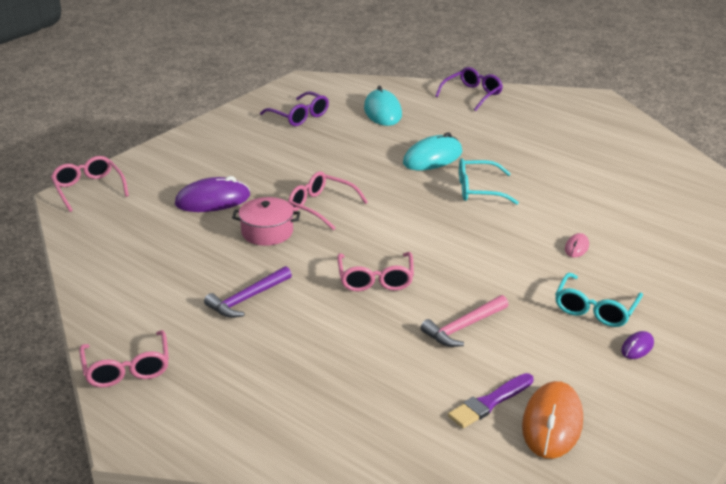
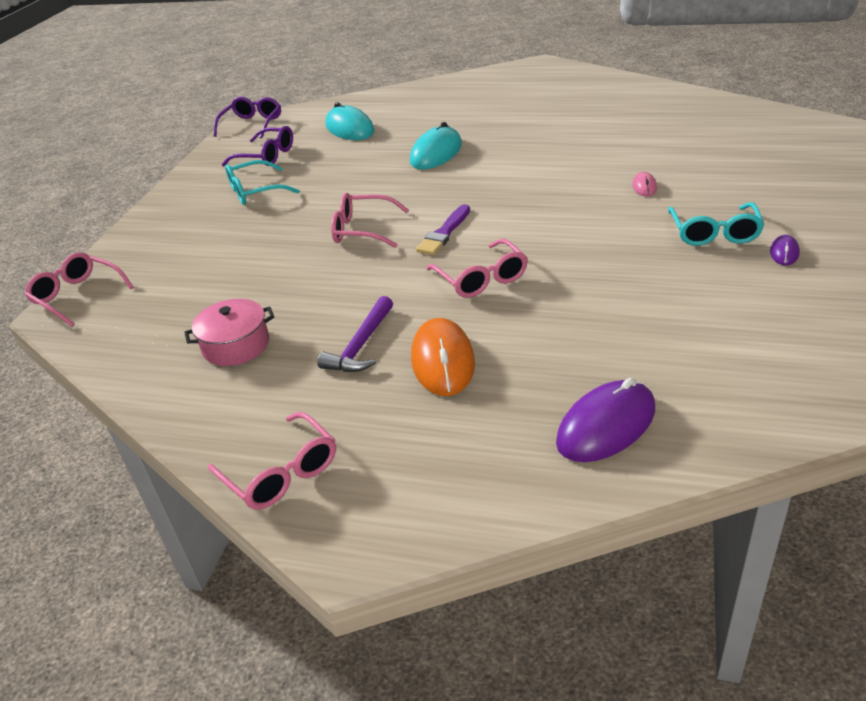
camera: 20 degrees left, 5 degrees up
(212, 200) = (237, 261): purple mouse -> purple mouse (606, 425)
(267, 232) = (325, 272): pink pot -> pink pot (236, 345)
(463, 327) = (611, 292): pink hammer -> none
(472, 95) = (424, 91): purple glasses -> purple glasses (252, 124)
(478, 190) = (506, 167): turquoise glasses -> turquoise glasses (255, 191)
(489, 402) = (705, 354): purple brush -> purple brush (444, 233)
(552, 423) = (782, 350): orange mouse -> orange mouse (443, 361)

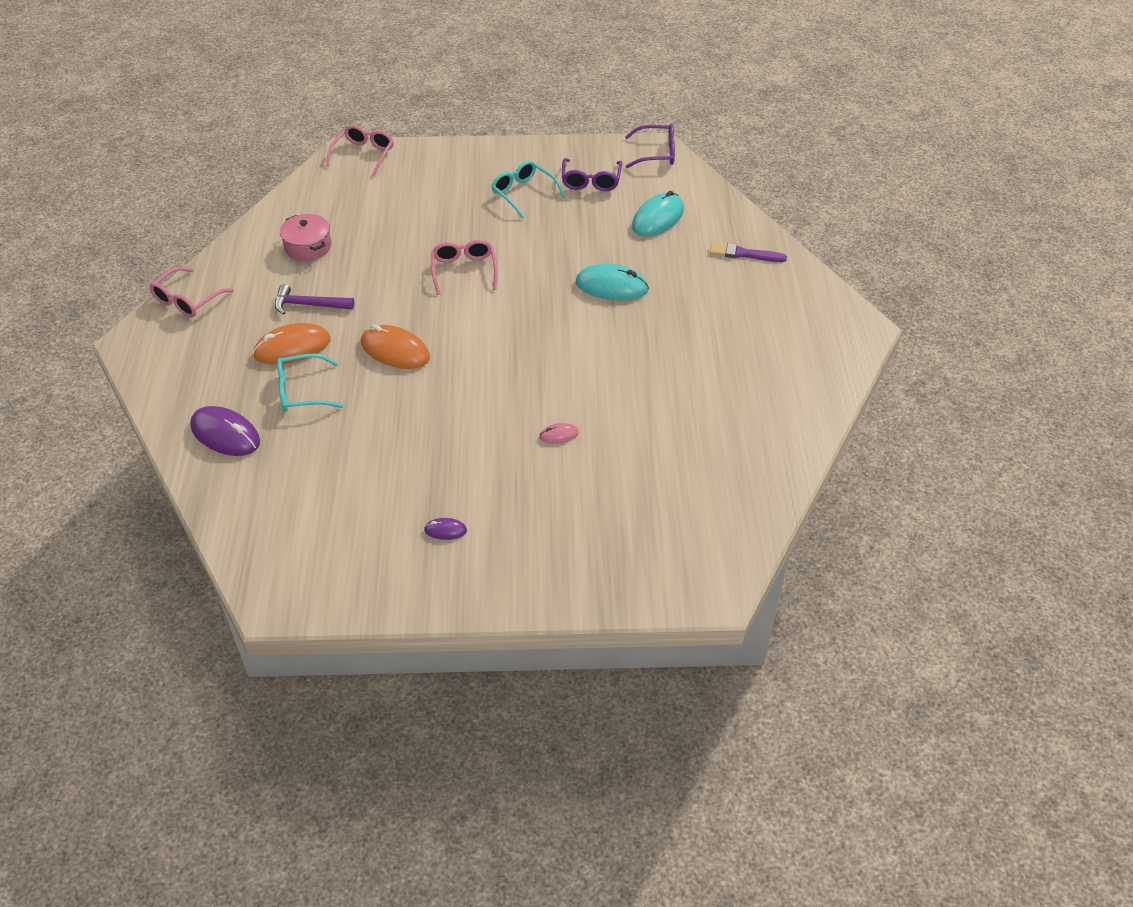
camera: 70 degrees right, 10 degrees up
(444, 233) = (463, 318): purple brush -> purple brush (743, 254)
(481, 279) = (395, 350): pink glasses -> orange mouse
(714, 233) = (475, 485): turquoise glasses -> turquoise glasses (302, 391)

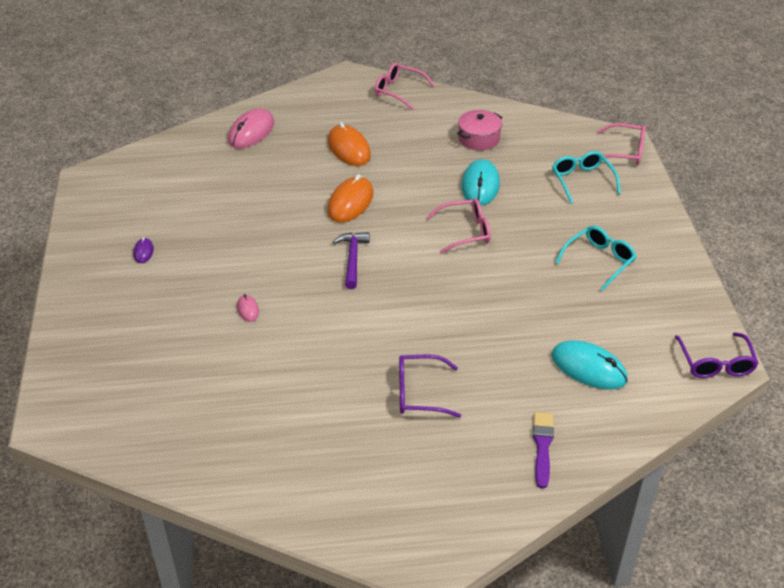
camera: 85 degrees right, 5 degrees down
(225, 434) = (251, 132): purple mouse -> pink mouse
(302, 391) = (298, 160): turquoise glasses -> turquoise glasses (582, 180)
(309, 305) = (402, 149): purple hammer -> purple hammer (352, 259)
(591, 181) = (639, 310): purple glasses -> purple glasses (419, 393)
(611, 286) = (462, 335): turquoise mouse -> turquoise mouse (480, 185)

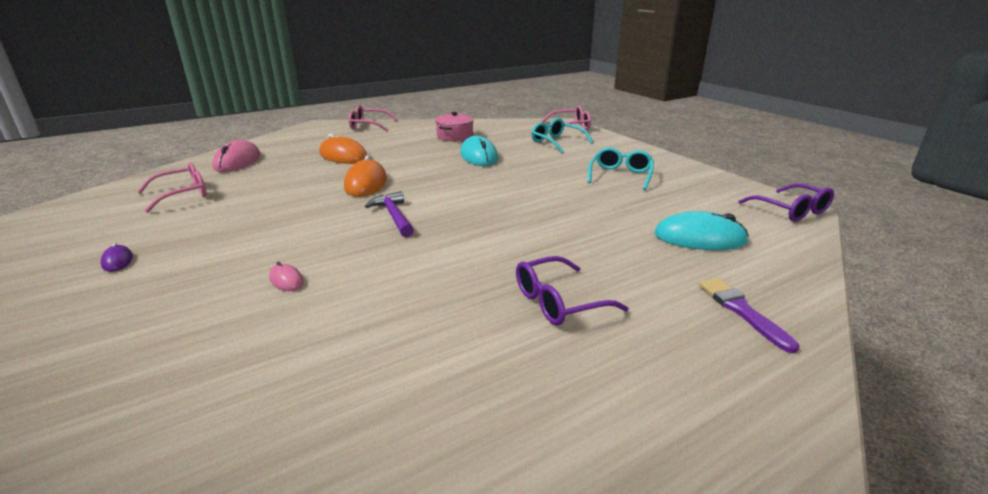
camera: 25 degrees left, 15 degrees down
(465, 232) = (491, 180): pink glasses -> pink glasses (182, 194)

